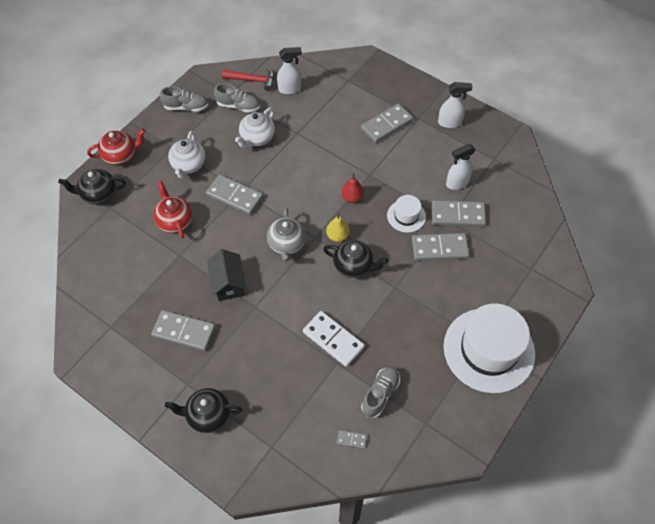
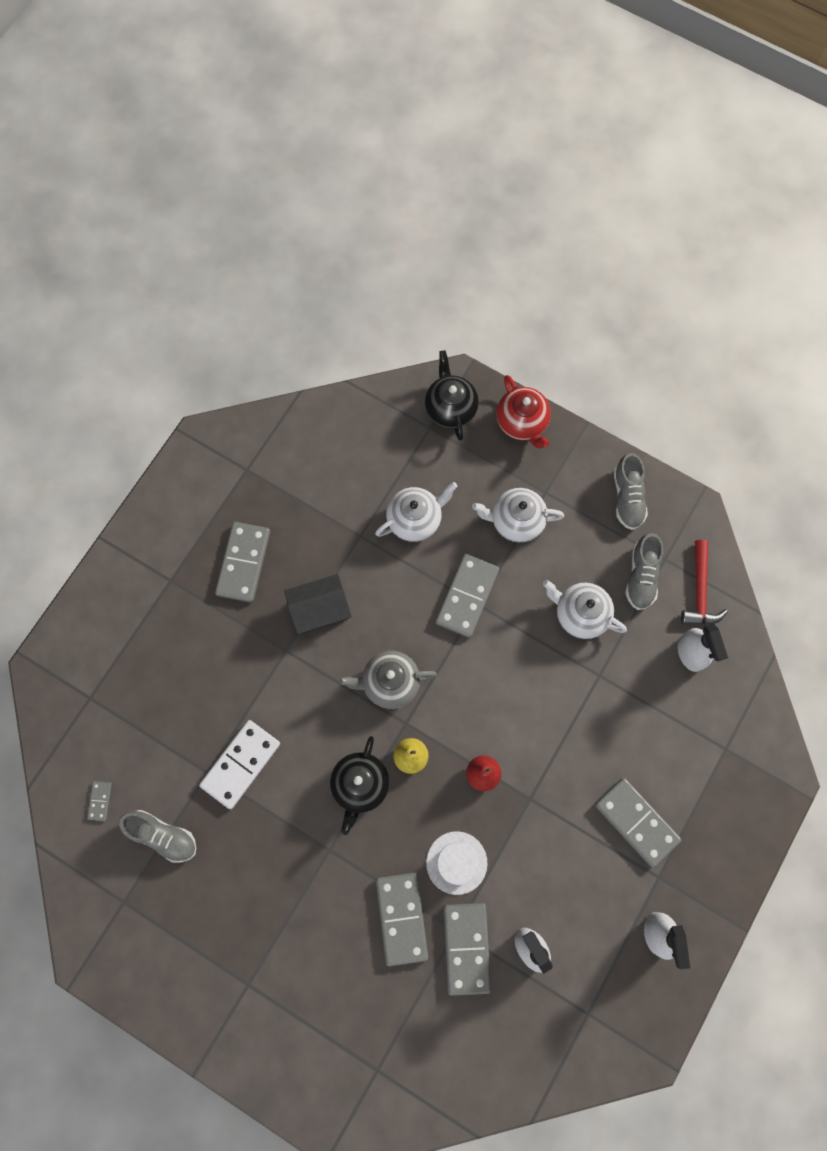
camera: 85 degrees right, 15 degrees up
(175, 221) = (415, 519): red teapot -> white teapot
(208, 415) = (129, 612): black teapot -> none
(489, 350) = (234, 995): white hat -> none

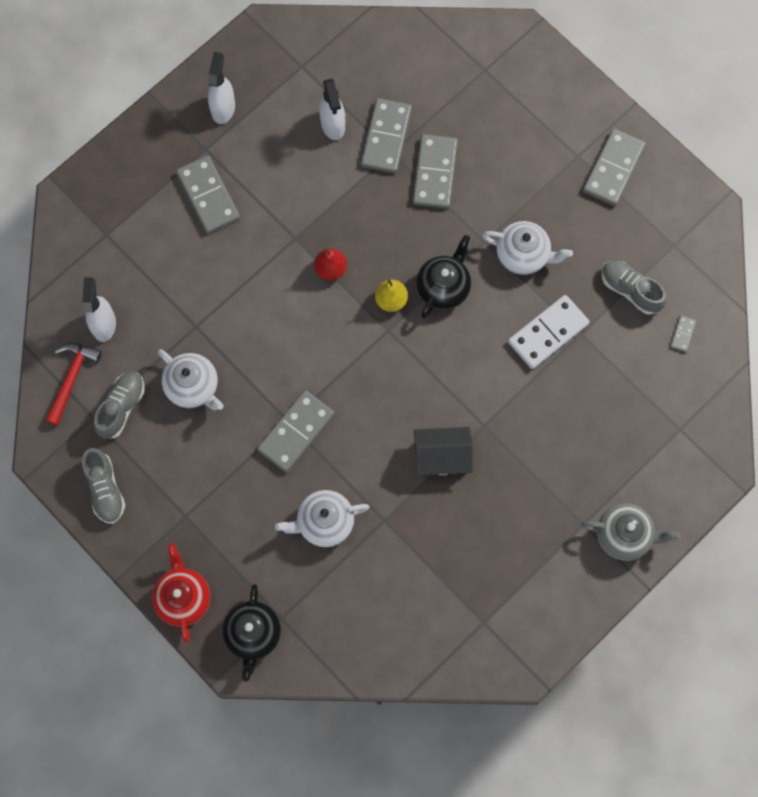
camera: 165 degrees left, 0 degrees up
(243, 563) = (506, 523): grey domino -> grey domino (613, 169)
(389, 683) = (393, 370): grey teapot -> grey teapot (624, 535)
(456, 862) = (375, 204): white hat -> none
(516, 521) = (224, 494): white teapot -> white teapot (523, 255)
(627, 497) = (105, 489): grey shoe -> grey shoe turned 150 degrees clockwise

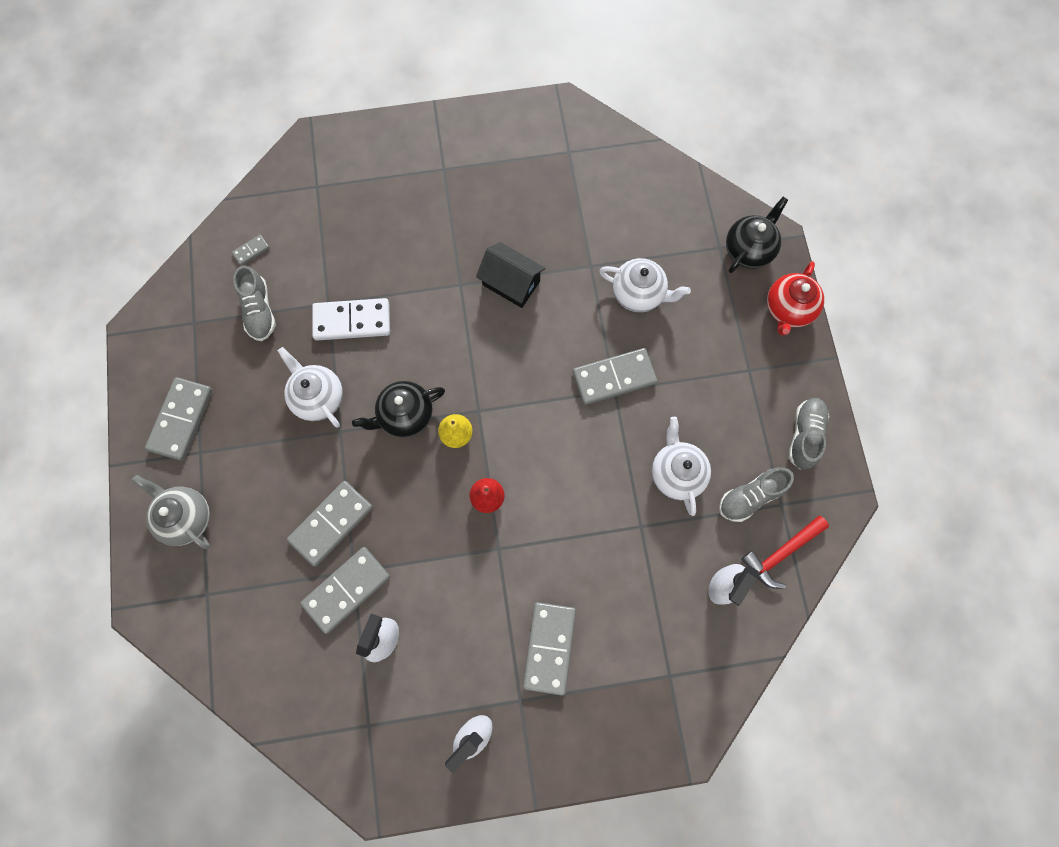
camera: 145 degrees left, 0 degrees up
(613, 169) = (181, 420): grey domino -> grey domino turned 45 degrees counterclockwise
(624, 535) = (420, 143): grey teapot -> grey teapot (186, 517)

